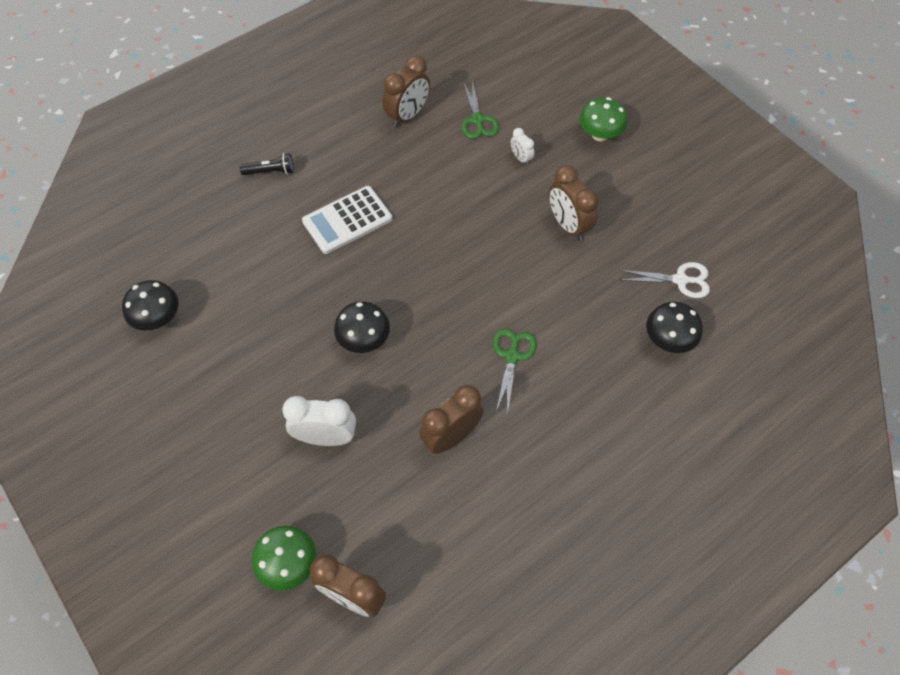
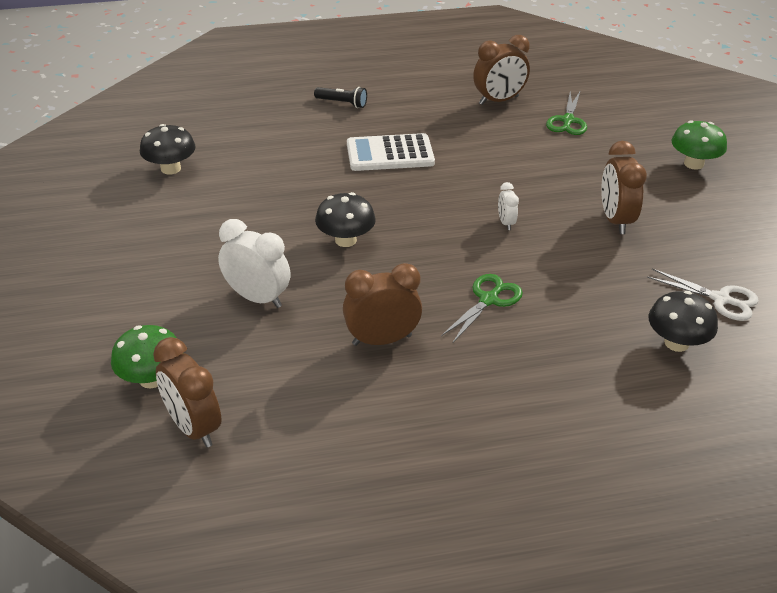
camera: 25 degrees right, 20 degrees down
(521, 158) = (595, 158): white clock -> white clock (506, 223)

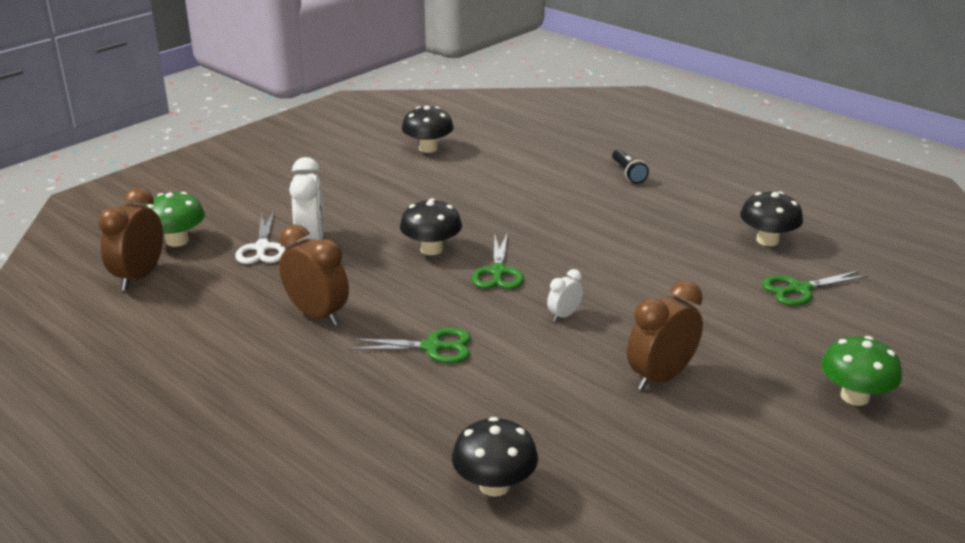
camera: 55 degrees right, 10 degrees down
(390, 154) = (586, 222): white calculator -> none
(417, 224) = (498, 272): none -> green scissors
(498, 100) = (767, 240): brown clock -> black mushroom
(721, 299) = (610, 496): white scissors -> white scissors (262, 248)

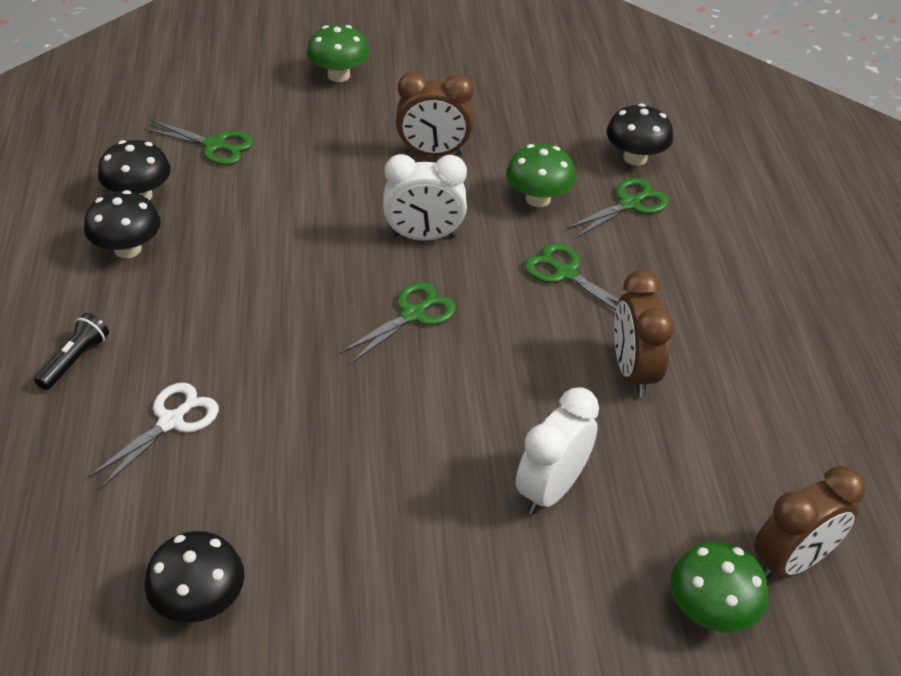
camera: 140 degrees left, 15 degrees up
(262, 248) = (614, 518): white scissors -> white scissors (171, 421)
(431, 249) = (436, 387): black mushroom -> black mushroom (128, 249)
(446, 432) = (630, 204): none -> green scissors
(526, 390) = (538, 199): none -> green mushroom
(564, 315) = (423, 236): white clock -> white clock, size x1.93

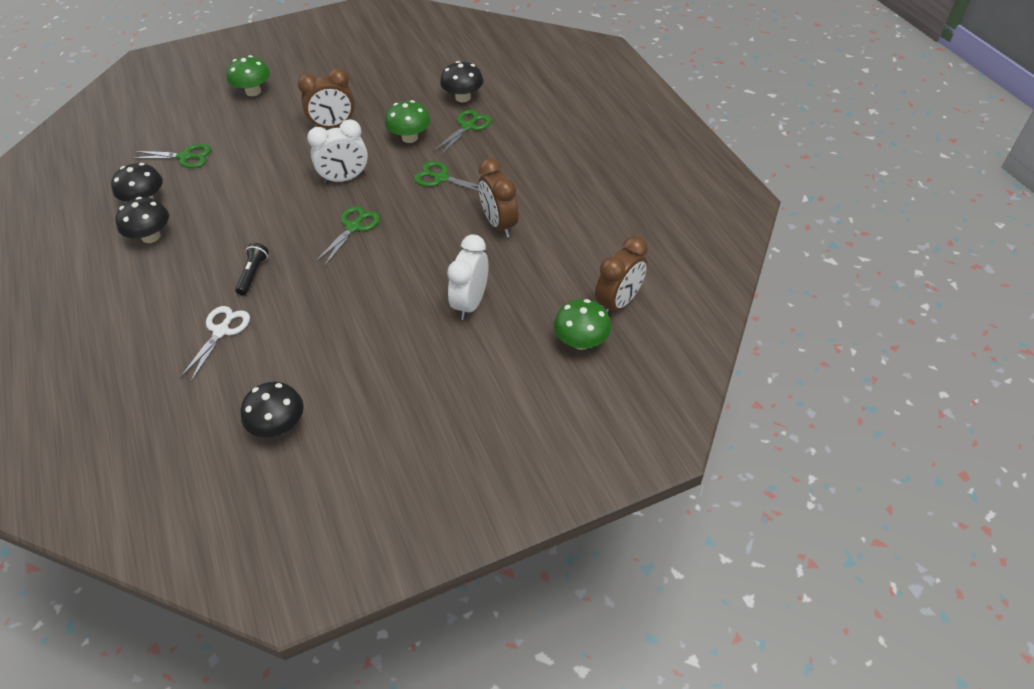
camera: 15 degrees left, 5 degrees up
(75, 360) = (142, 313): black flashlight -> black flashlight (253, 274)

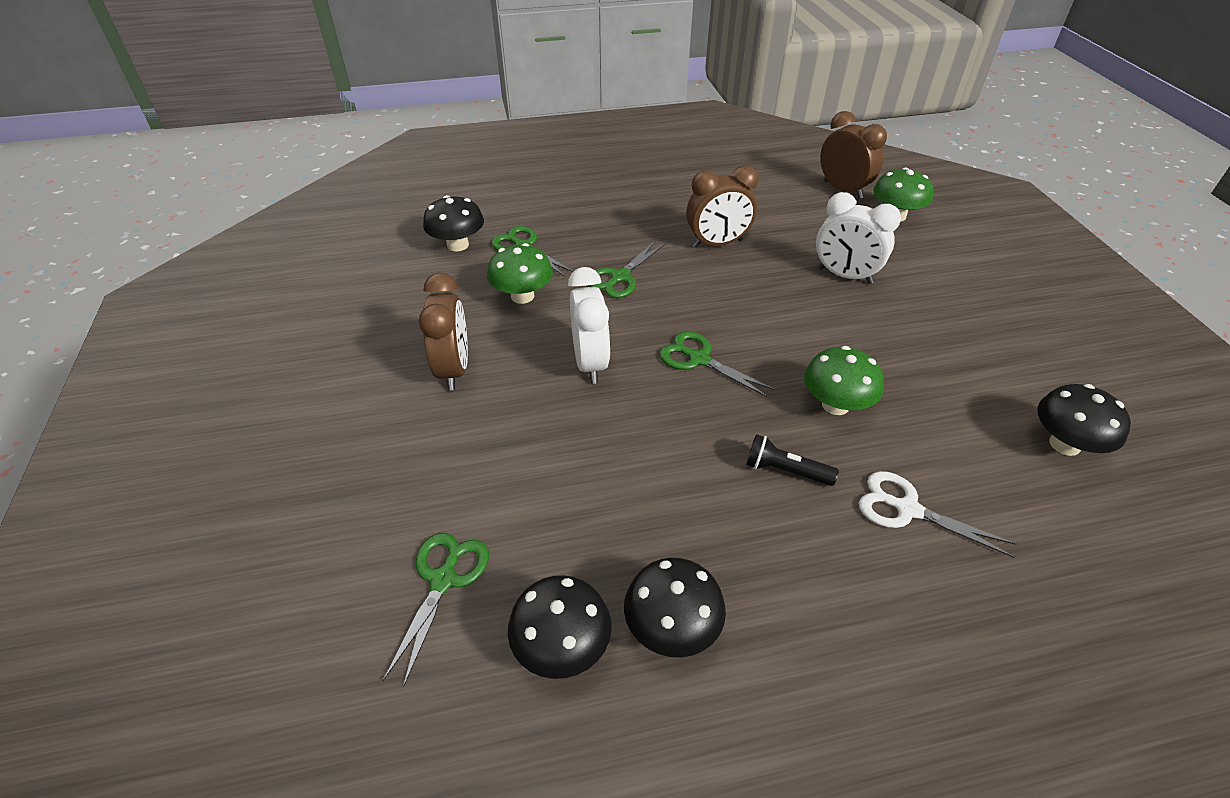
camera: 80 degrees left, 5 degrees down
(253, 91) = (286, 471): green mushroom -> green mushroom (835, 405)

